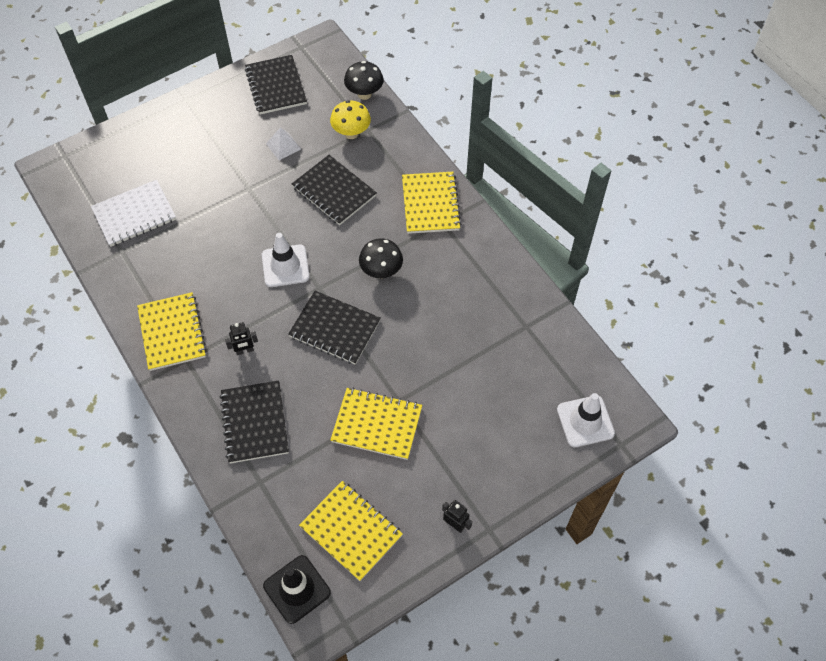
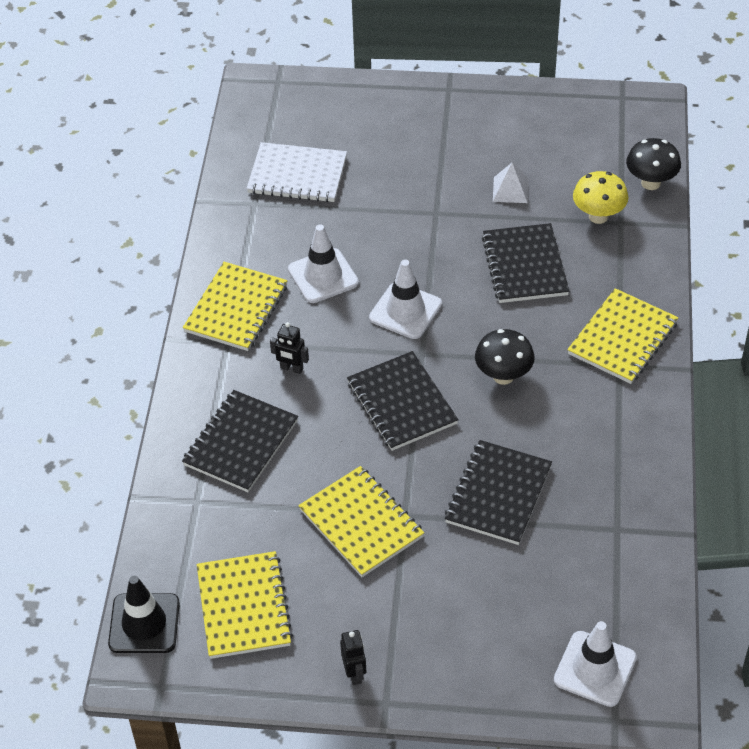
camera: 40 degrees right, 10 degrees down
(211, 274) = (323, 276): none -> white traffic cone
(276, 86) = (557, 124): black notebook -> black notebook (498, 494)

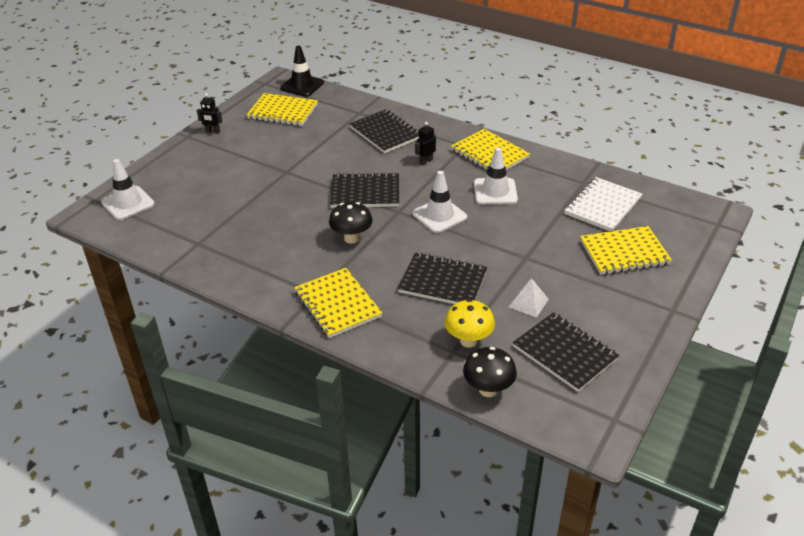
camera: 115 degrees right, 10 degrees down
(361, 523) = (295, 156): yellow notebook -> yellow notebook (624, 252)
(498, 494) = (267, 207): black notebook -> black notebook (564, 353)

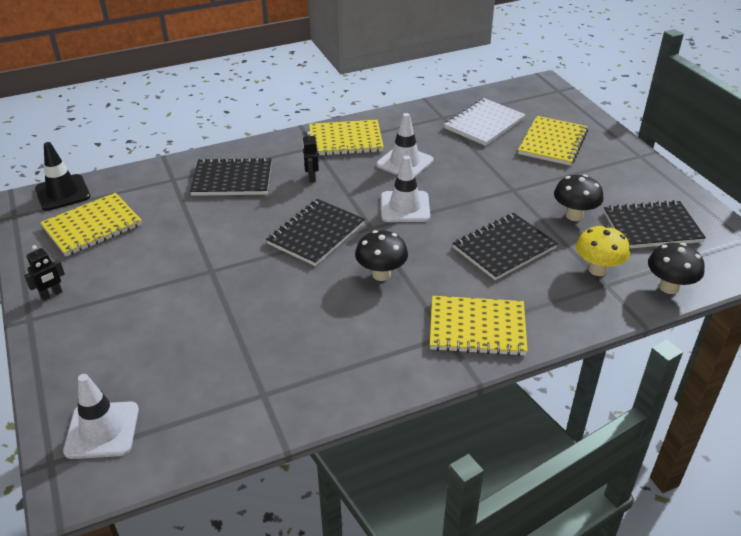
camera: 55 degrees left, 0 degrees up
(528, 303) = (574, 215): white pyramid -> black mushroom
(602, 206) = (484, 124): white notebook -> white notebook turned 60 degrees clockwise

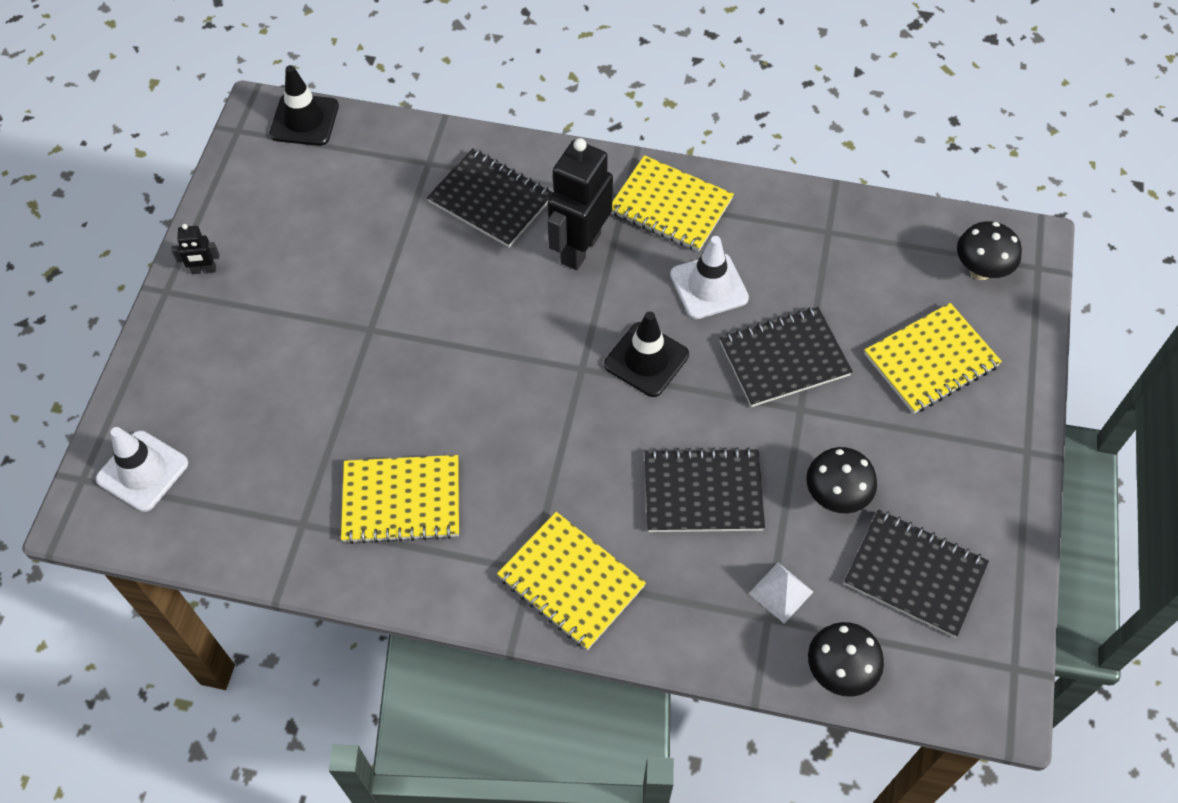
camera: 35 degrees right, 20 degrees up
(92, 226) = (300, 192): yellow notebook -> yellow notebook (401, 501)
(311, 177) = (580, 248): black robot -> black robot, size x2.22
(316, 234) = (515, 342): black notebook -> black notebook (784, 359)
(381, 274) = (535, 444): black mushroom -> black mushroom (980, 270)
(405, 207) = (646, 360): white traffic cone -> black traffic cone
(484, 124) = (872, 274): white notebook -> none
(597, 270) = (780, 592): yellow mushroom -> white pyramid

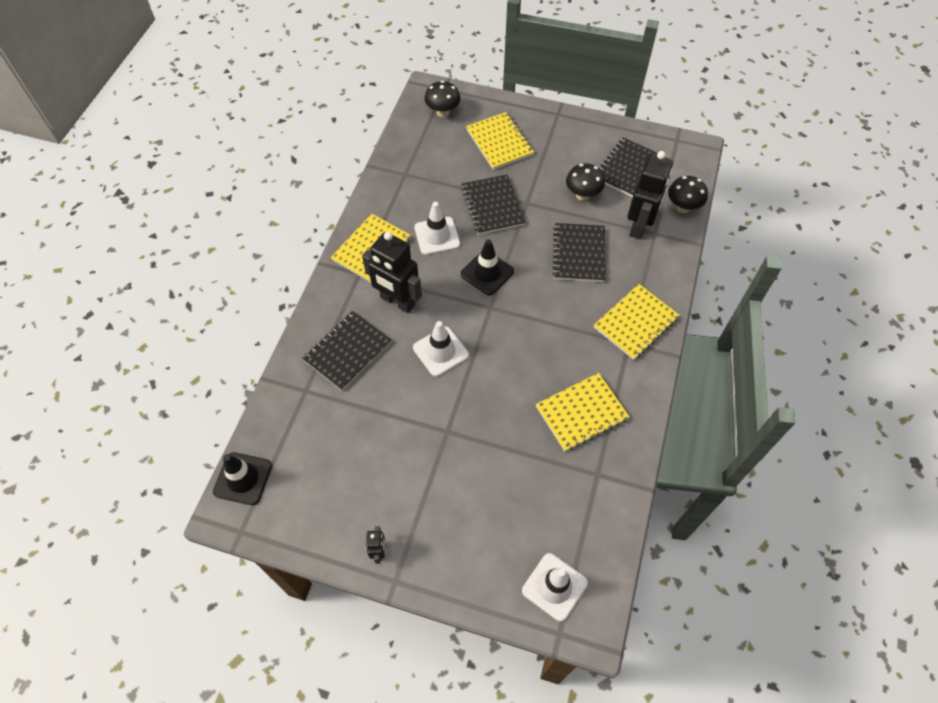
camera: 85 degrees left, 0 degrees up
(401, 501) = (581, 413): yellow notebook -> yellow notebook turned 60 degrees clockwise
(498, 310) = (440, 351): none -> white traffic cone
(780, 592) = (639, 226): white pyramid -> black robot

